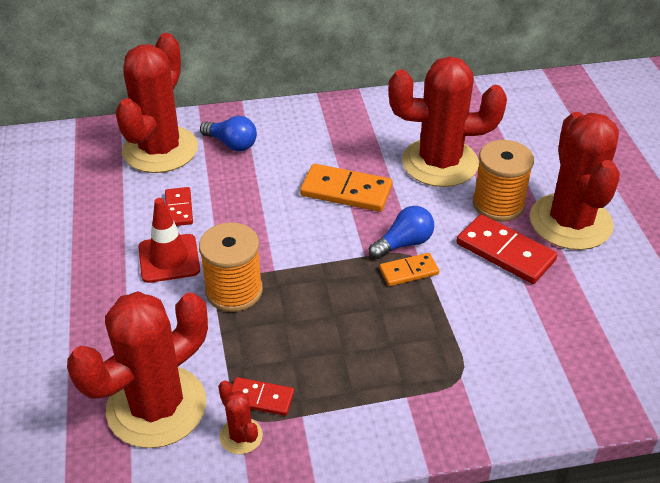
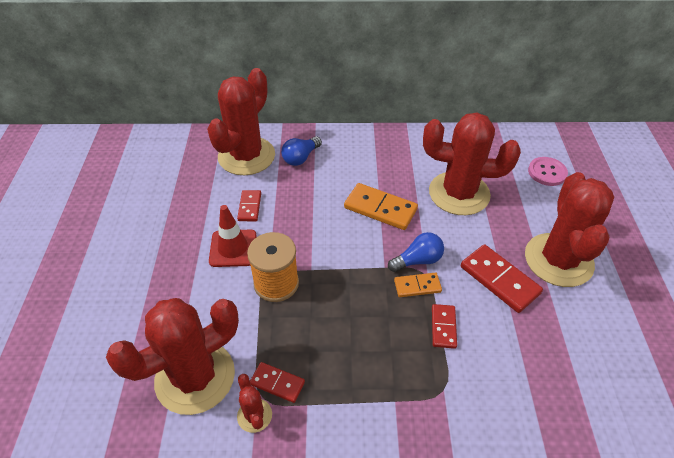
camera: 10 degrees right, 5 degrees up
(232, 144) = (300, 158): blue light bulb -> blue light bulb turned 90 degrees clockwise
(448, 311) = (443, 327): none -> red domino
(498, 204) = (500, 236): orange spool -> none
(542, 127) = (547, 172): none -> pink button

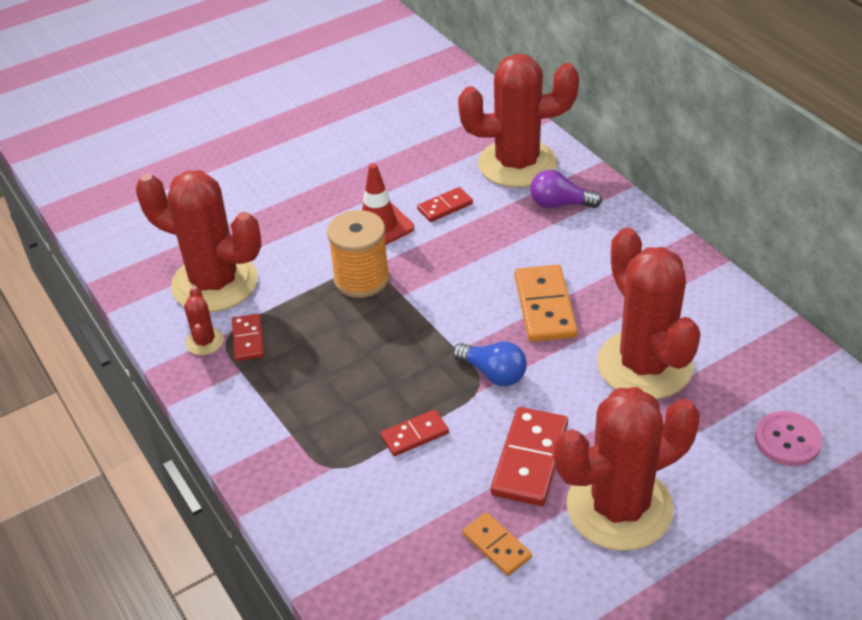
camera: 60 degrees right, 5 degrees down
(254, 415) = (205, 342): red cactus -> red cactus turned 45 degrees counterclockwise
(300, 158) = (559, 204): blue light bulb -> purple light bulb
(417, 286) = (454, 389): orange domino -> orange domino (496, 546)

